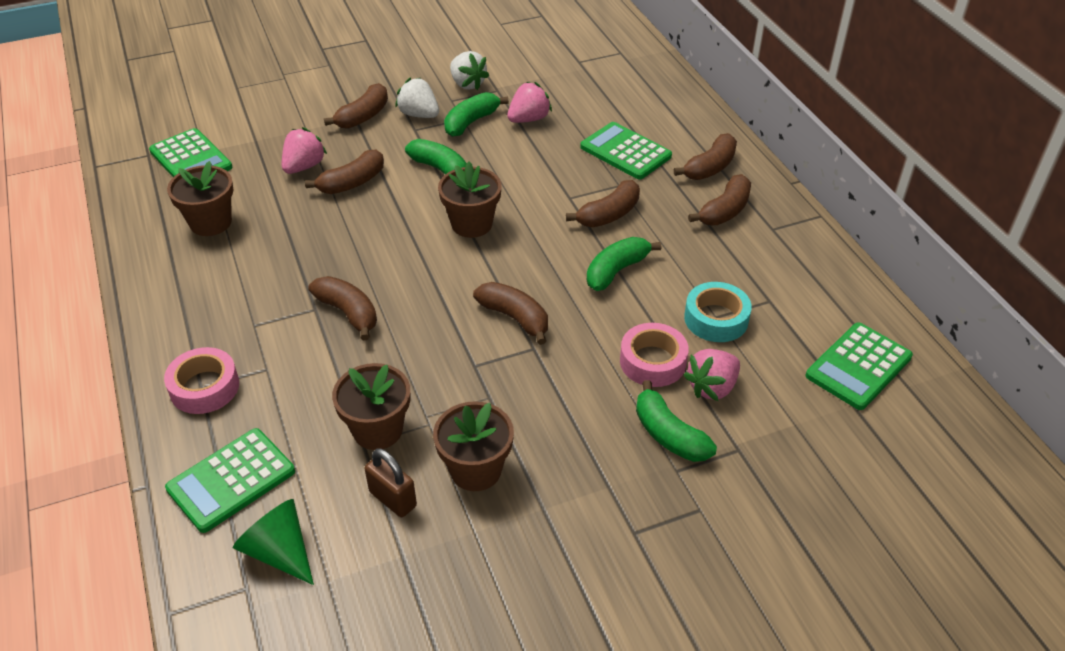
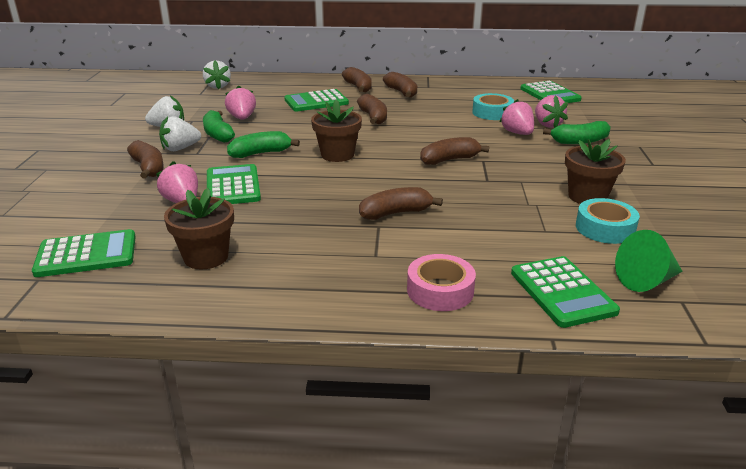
camera: 65 degrees left, 15 degrees down
(352, 183) = (233, 186): brown banana -> green calculator
(377, 430) = (533, 223): brown flower pot -> none
(393, 499) = (605, 228): brown padlock -> turquoise tape
(613, 63) = (218, 86): none -> white strawberry
(616, 271) = (429, 126): green banana -> none
(652, 361) = (517, 133): pink tape -> pink strawberry

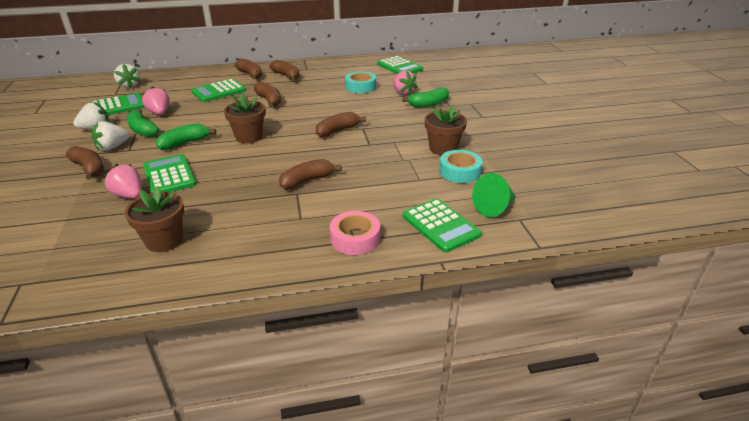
camera: 15 degrees left, 5 degrees up
(86, 255) = (58, 255): green calculator -> green calculator (117, 106)
(517, 133) = (383, 102): pink strawberry -> none

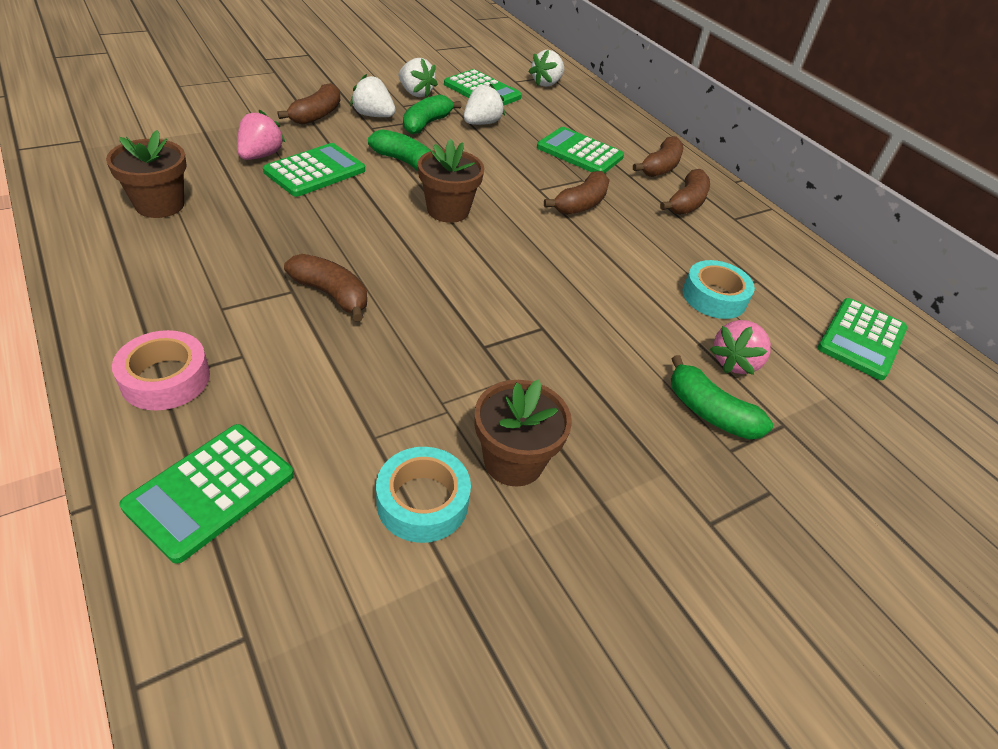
camera: 65 degrees right, 10 degrees up
(159, 113) = (481, 123): pink strawberry -> white strawberry
(337, 131) = (515, 298): brown banana -> none
(494, 208) = (286, 581): green cone -> none

